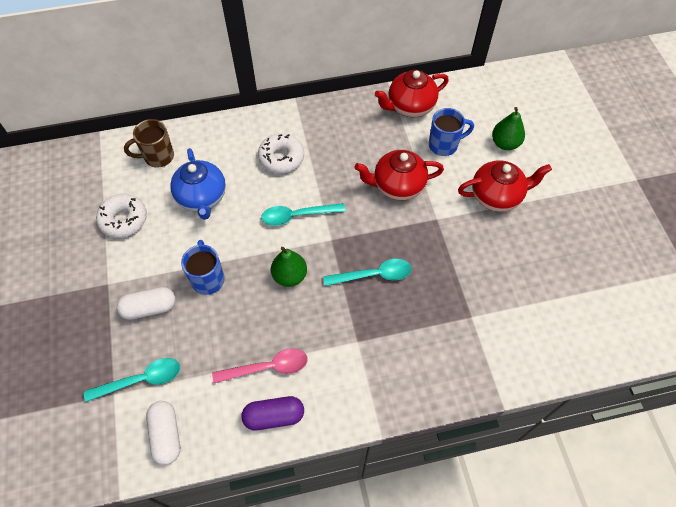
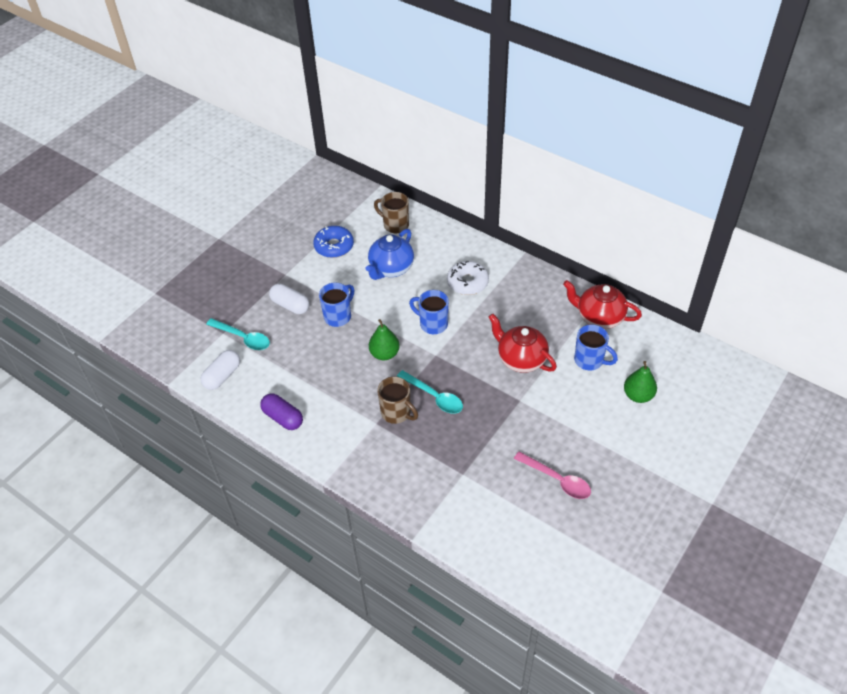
camera: 50 degrees right, 10 degrees down
(123, 220) = (334, 246): white donut -> blue donut
(268, 367) = (311, 391): pink spoon -> pink spoon (557, 480)
(297, 216) = (432, 324): turquoise spoon -> blue mug
(362, 316) = (396, 413): none -> brown mug
(497, 196) = (582, 422): red teapot -> none

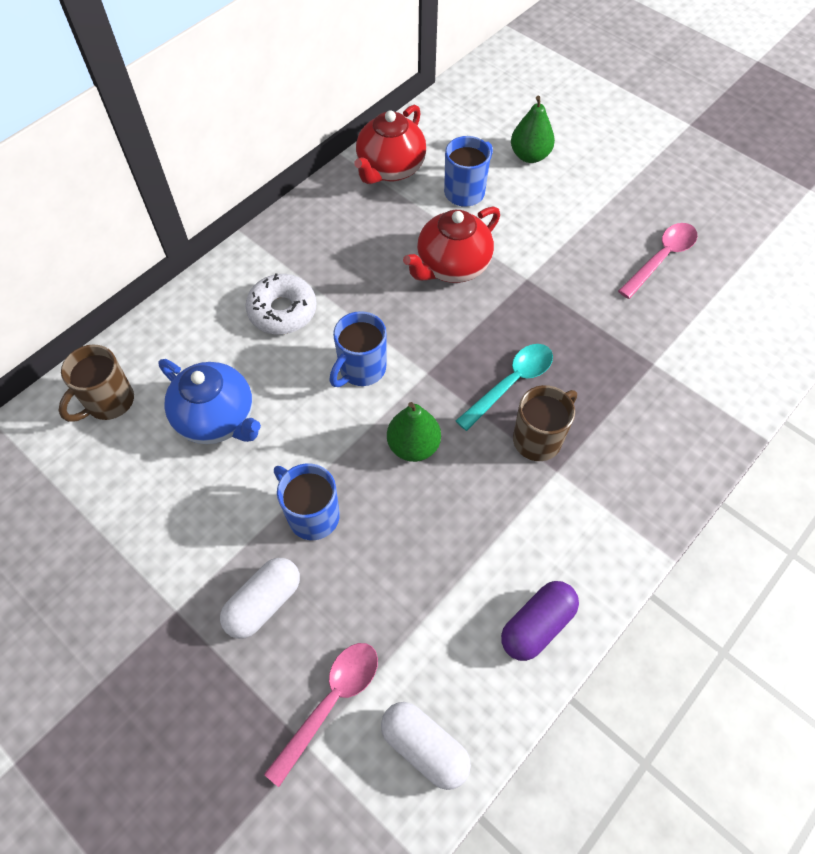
camera: 85 degrees left, 10 degrees up
(243, 338) = (331, 702): turquoise spoon -> pink spoon
(334, 246) = (127, 512): blue donut -> none

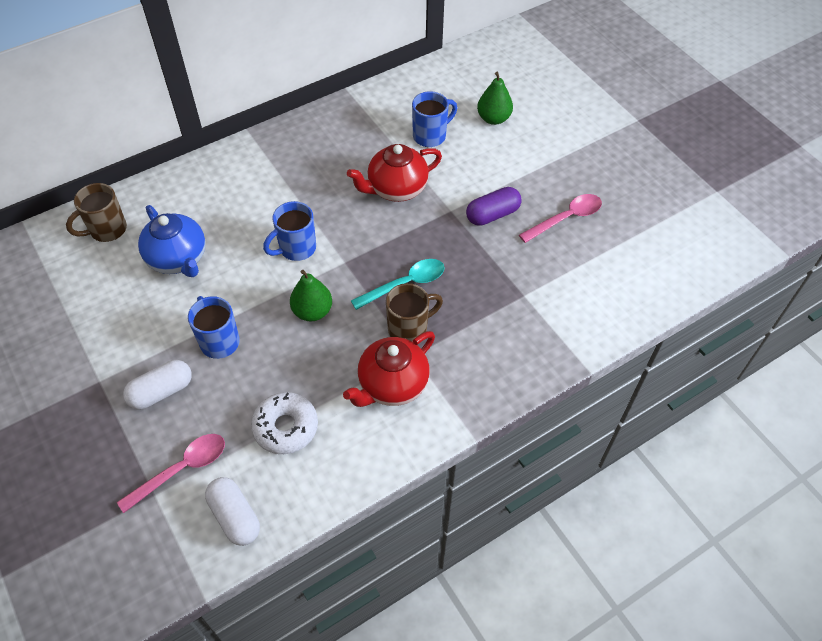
camera: 15 degrees right, 5 degrees down
(282, 311) = (255, 194): white donut -> white donut (285, 427)
(390, 169) = (379, 107): red teapot -> red teapot (392, 385)
(537, 625) = (351, 458): purple capsule -> purple capsule (492, 215)

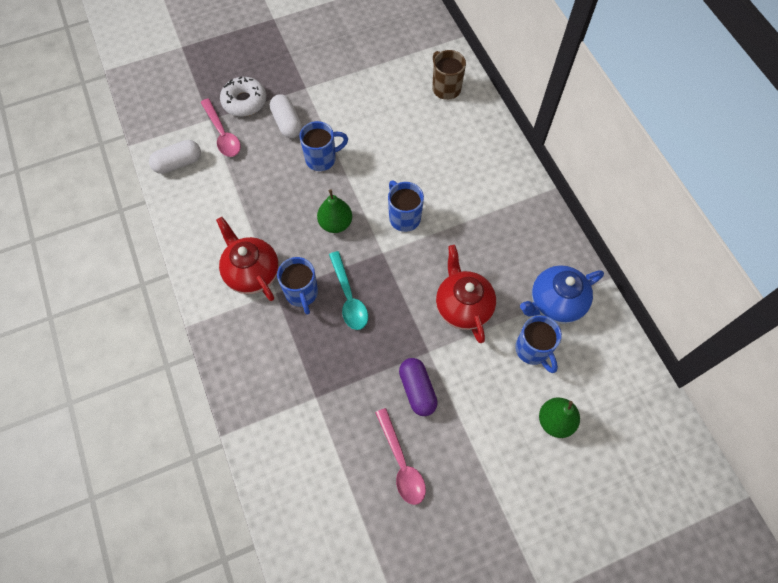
camera: 100 degrees right, 10 degrees up
(178, 259) = (407, 134): blue teapot -> blue teapot (555, 303)
(285, 427) = (236, 197): white donut -> white donut (244, 101)
(409, 329) = (302, 293): brown mug -> blue mug

